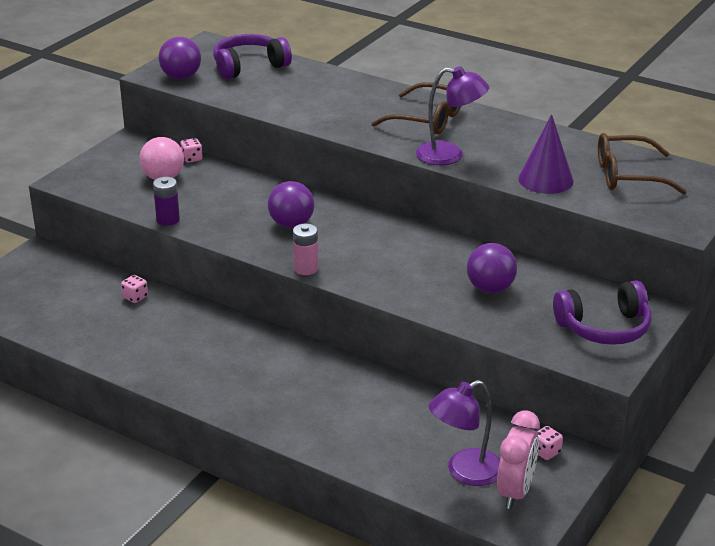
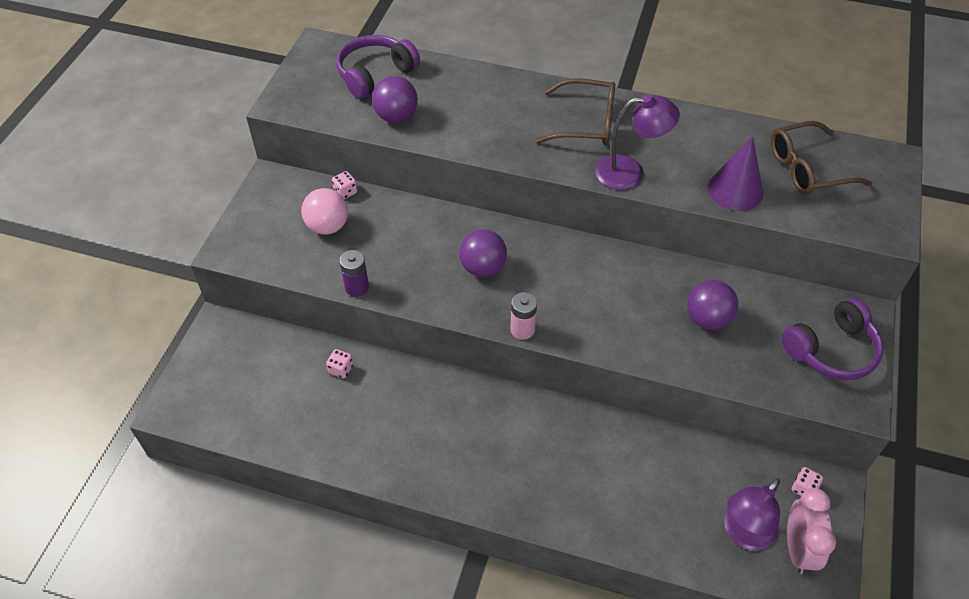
camera: 15 degrees left, 20 degrees up
(181, 77) = (311, 103): purple ball -> purple ball (396, 116)

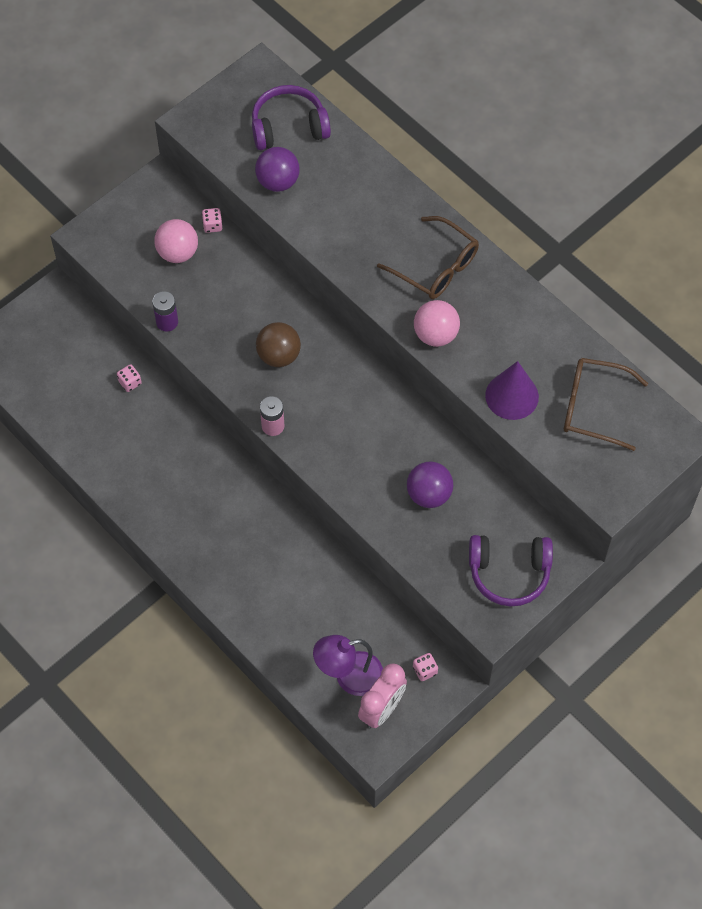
camera: 30 degrees right, 10 degrees up
(483, 268) = (279, 355): purple ball -> brown ball
(630, 172) = (435, 335): purple lamp -> pink ball

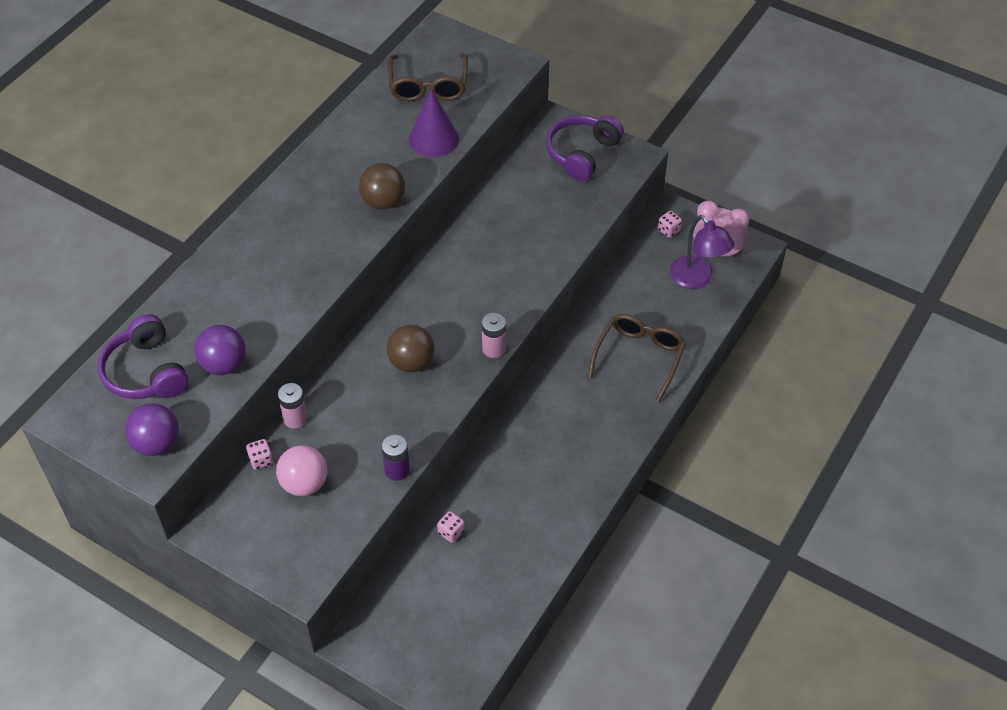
camera: 105 degrees left, 10 degrees down
(246, 256) = (295, 418): none -> pink battery
(429, 494) = (526, 219): purple ball -> purple ball (157, 443)
(435, 335) = (383, 202): pink ball -> brown ball
(436, 267) = (304, 216): brown glasses -> brown glasses (639, 357)
(509, 573) = (582, 153): purple headphones -> purple headphones turned 135 degrees counterclockwise

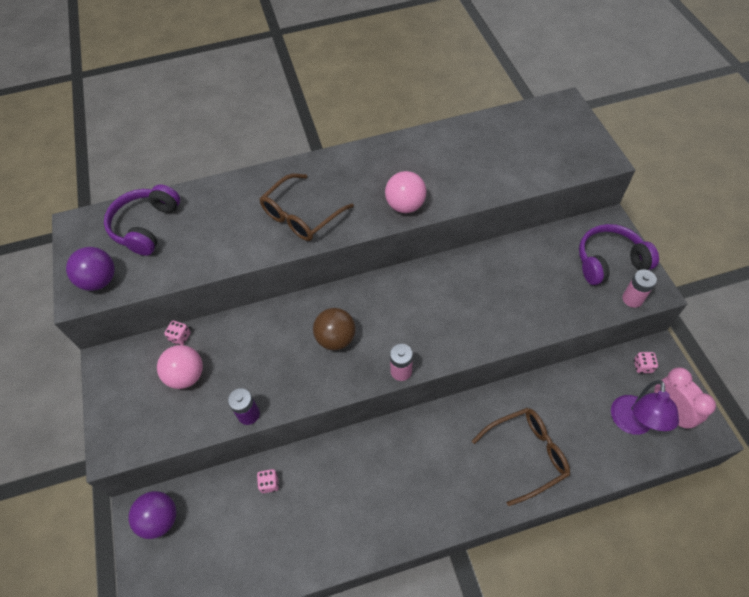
camera: 45 degrees right, 5 degrees up
(224, 365) = (191, 254): purple ball -> purple ball (160, 519)
(295, 418) = (227, 324): pink battery -> pink battery (632, 299)
(383, 202) = (405, 205): brown ball -> pink ball
(428, 86) = (519, 139): brown glasses -> brown glasses (301, 216)
(433, 139) = (486, 180): purple cone -> none

